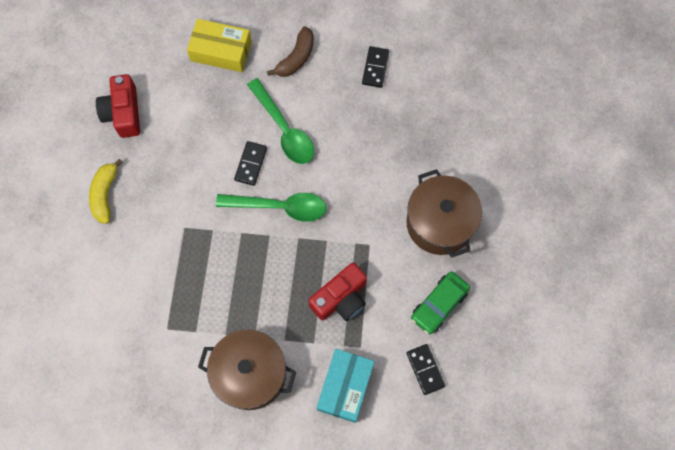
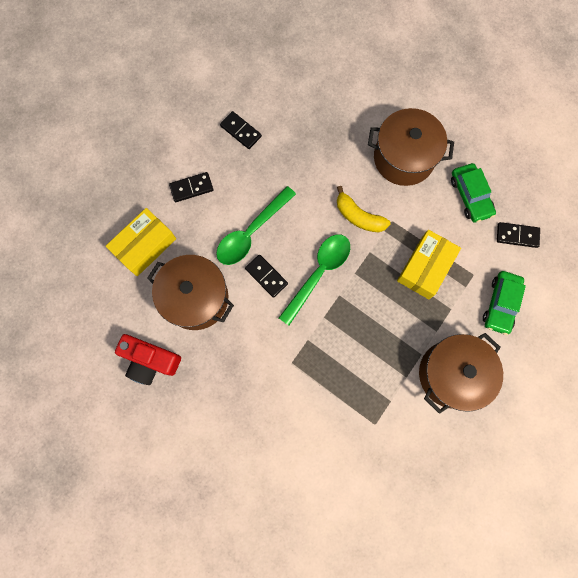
camera: 60 degrees left, 5 degrees up
(105, 194) = (220, 416): yellow banana -> yellow banana (358, 216)
(198, 118) = (196, 298): none -> brown pot
(284, 129) = (251, 232): green spoon -> green spoon turned 135 degrees clockwise
(296, 58) = (191, 188): brown banana -> black domino
(341, 298) = (425, 267): red camera -> yellow box
(345, 387) = (500, 304): turquoise box -> green car

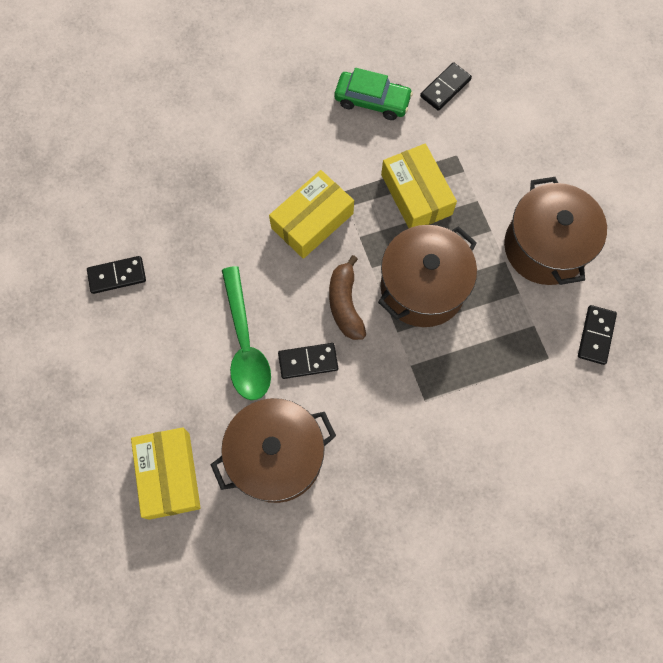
camera: 55 degrees left, 5 degrees down
(150, 361) = (313, 559): red camera -> none
(191, 188) = (141, 375): black domino -> black domino (595, 335)
(319, 273) = (345, 304): green spoon -> brown banana
(358, 216) = (312, 221): yellow banana -> yellow box
(403, 158) = (282, 133): brown pot -> brown pot (422, 288)
(500, 304) = (504, 152): green car -> none

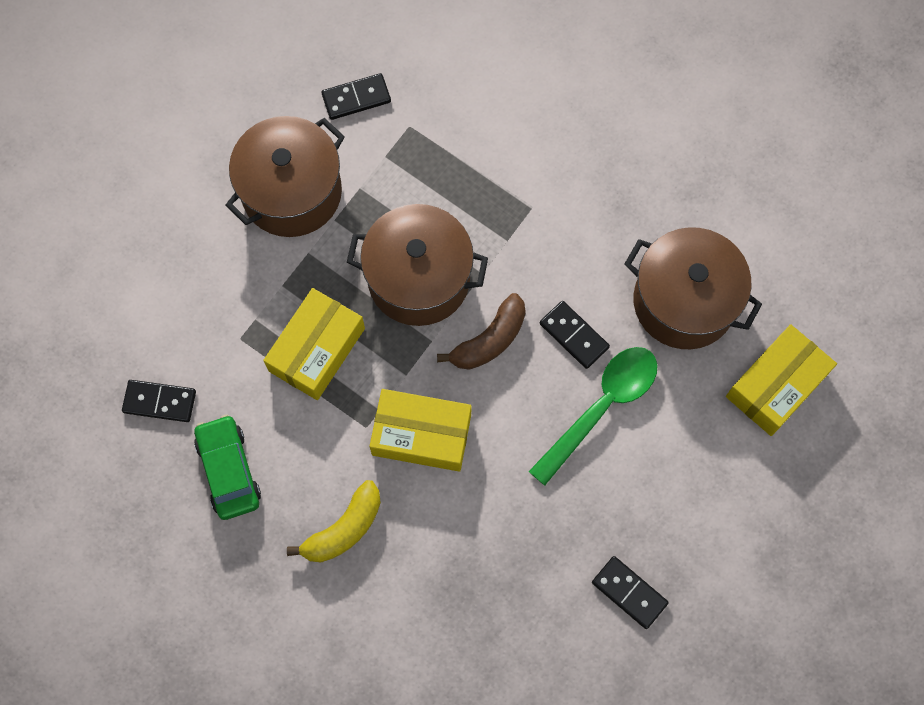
camera: 125 degrees left, 0 degrees up
(287, 141) = (343, 529): none -> yellow banana

